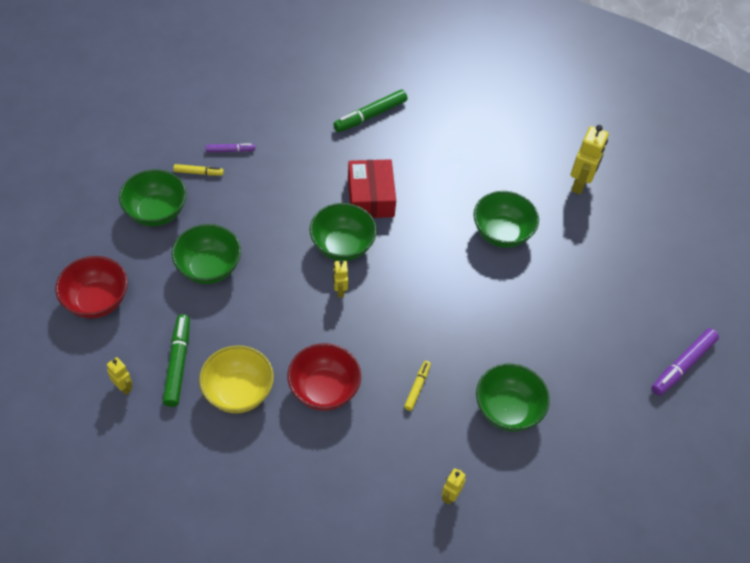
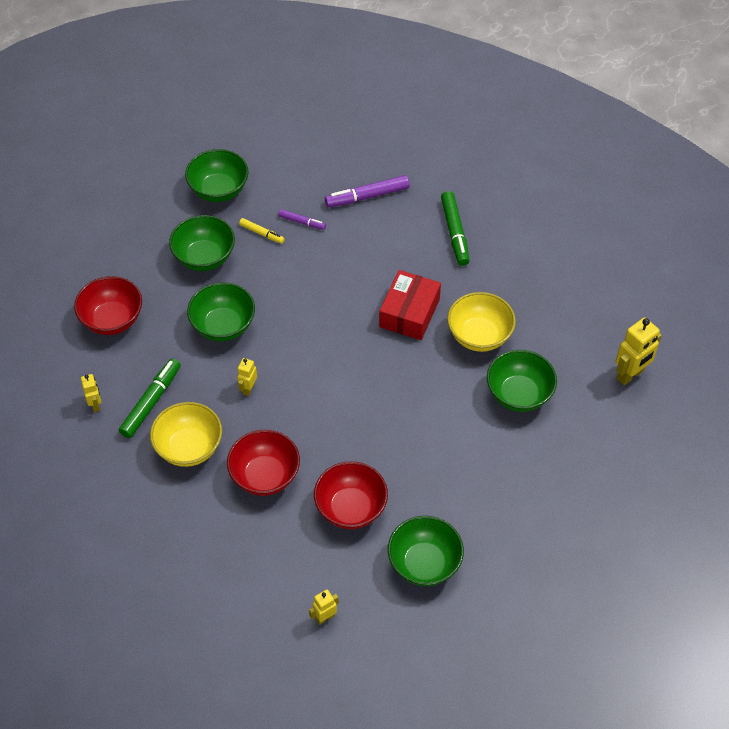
camera: 30 degrees right, 0 degrees up
(340, 290) = (330, 391): yellow robot -> yellow robot (248, 389)
(342, 246) = (356, 350): green bowl -> green bowl (219, 190)
(370, 115) = (454, 232): green marker -> green marker turned 90 degrees counterclockwise
(417, 387) = (351, 508): yellow marker -> red bowl
(441, 196) = (479, 336): none -> yellow bowl
(682, 365) = (627, 593): purple marker -> purple marker (367, 196)

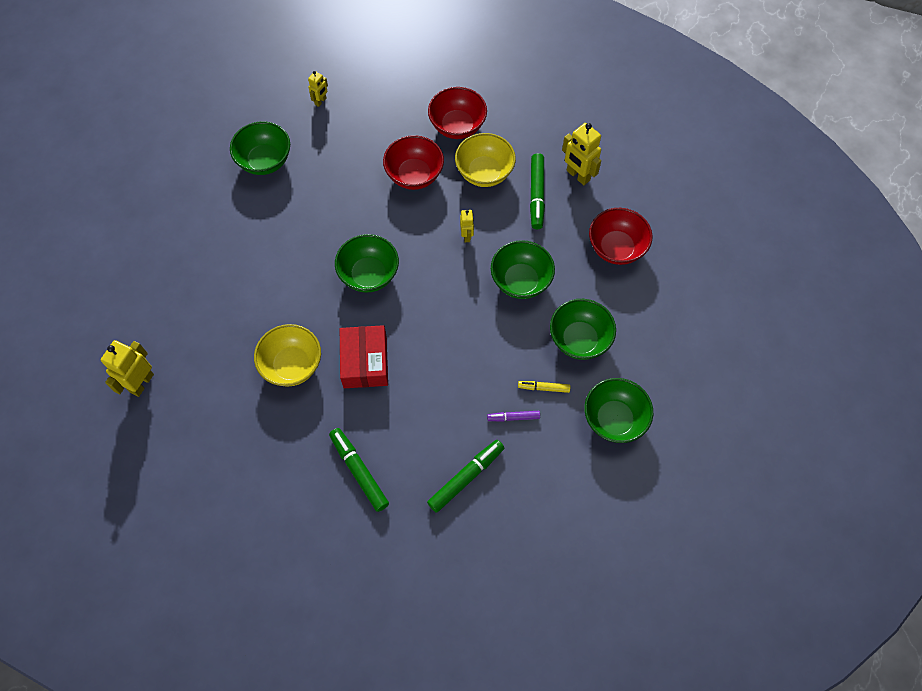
camera: 155 degrees right, 10 degrees up
(95, 404) = (578, 175): yellow robot -> yellow robot, size x1.78
(351, 508) = (337, 177): red bowl -> red bowl (457, 126)
(367, 196) = (466, 477): purple marker -> green marker
(519, 394) = (237, 323): green bowl -> green bowl (369, 275)

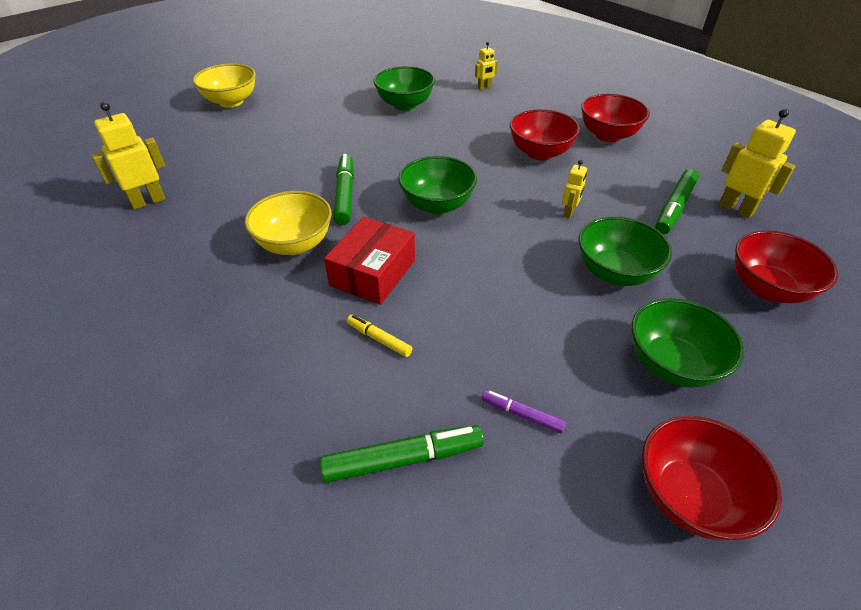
camera: 30 degrees right, 20 degrees down
(359, 471) = (272, 377): green marker -> green marker (345, 195)
(484, 173) = (619, 173): yellow bowl -> yellow bowl (231, 102)
(544, 388) = (588, 399): yellow marker -> yellow marker (379, 339)
(578, 175) = (736, 209): yellow robot -> yellow robot turned 150 degrees clockwise
(614, 419) = (690, 496): green bowl -> red bowl

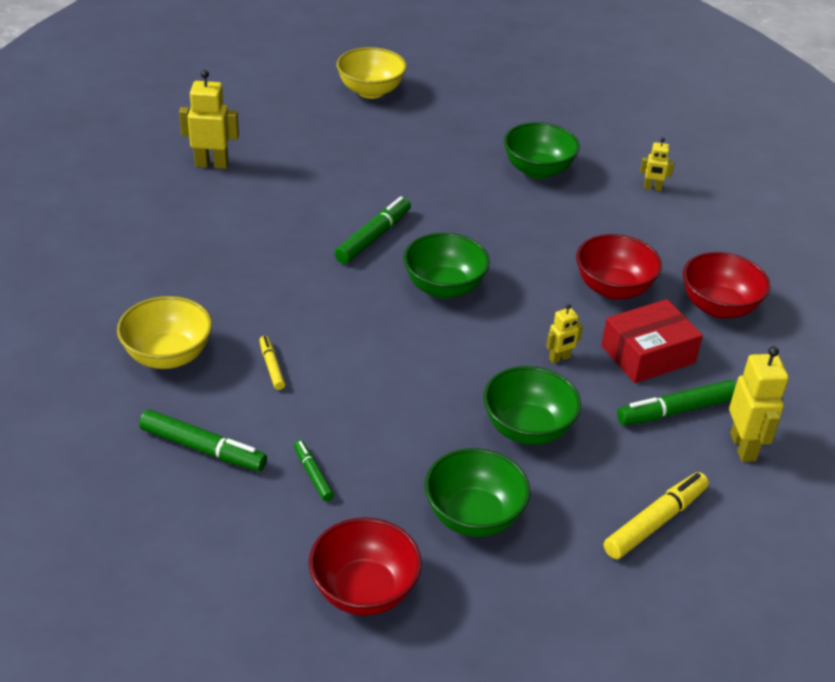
camera: 35 degrees right, 5 degrees down
(295, 244) = (287, 260): yellow bowl -> yellow bowl (168, 356)
(373, 273) = (322, 316): red box -> red box (648, 354)
(522, 415) = (313, 474): purple marker -> green marker
(767, 288) = (655, 522): red bowl -> yellow marker

